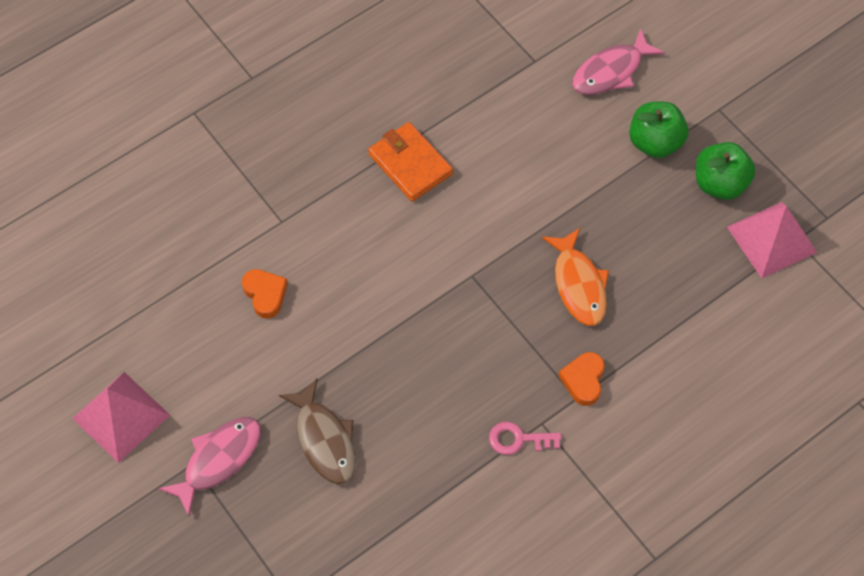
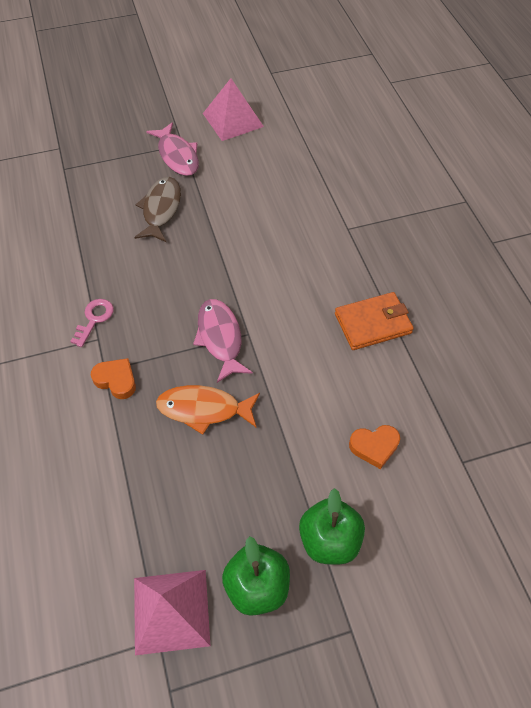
camera: 110 degrees right, 5 degrees down
(265, 294) = (289, 205): orange heart -> orange heart (374, 447)
(324, 439) = (161, 209): brown fish -> brown fish turned 105 degrees clockwise
(611, 71) = (432, 532): pink fish -> pink fish (220, 338)

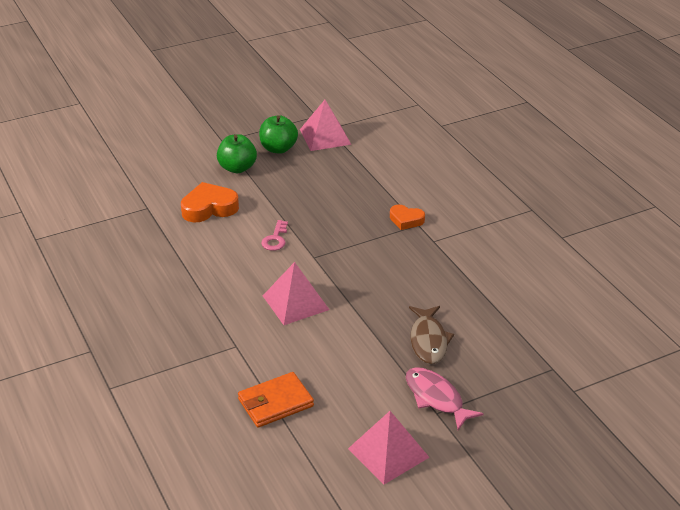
camera: 170 degrees right, 20 degrees down
(94, 319) = (443, 252): pink key -> pink key (275, 239)
(204, 409) = (335, 213): orange fish -> none
(220, 338) = (336, 252): pink fish -> none
(281, 271) = (295, 302): none -> pink pyramid
(373, 323) = (210, 275): orange wallet -> orange wallet (275, 403)
(374, 447) = (209, 208): orange heart -> orange heart, size x1.62

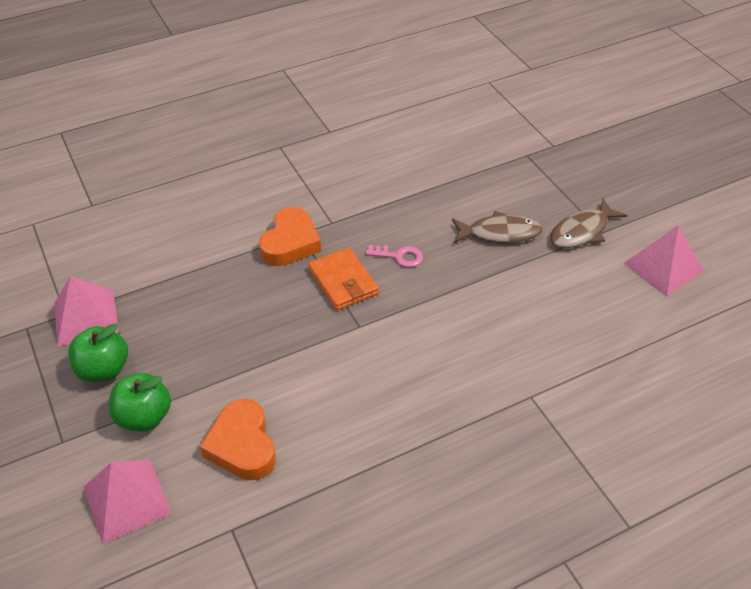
camera: 90 degrees left, 10 degrees up
(275, 239) = (321, 365): pink key -> pink key (399, 256)
(275, 403) = (617, 355): orange wallet -> orange wallet (343, 282)
(295, 302) = (447, 342): pink pyramid -> pink pyramid (127, 500)
(406, 220) = (290, 243): orange heart -> orange heart, size x1.62
(436, 398) = (582, 231): pink fish -> brown fish

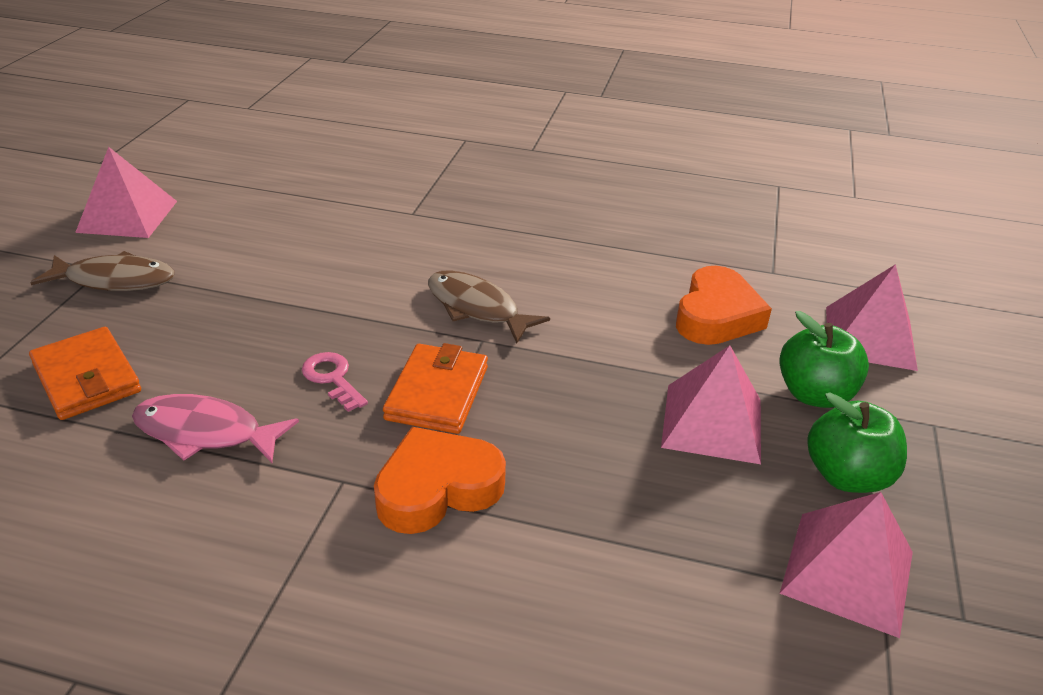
camera: 140 degrees left, 10 degrees down
(192, 356) = (712, 423): none -> pink pyramid
(411, 203) = (205, 432): none -> pink fish
(495, 190) = (87, 378): none -> orange wallet
(500, 233) = (187, 330): brown fish -> brown fish (477, 308)

